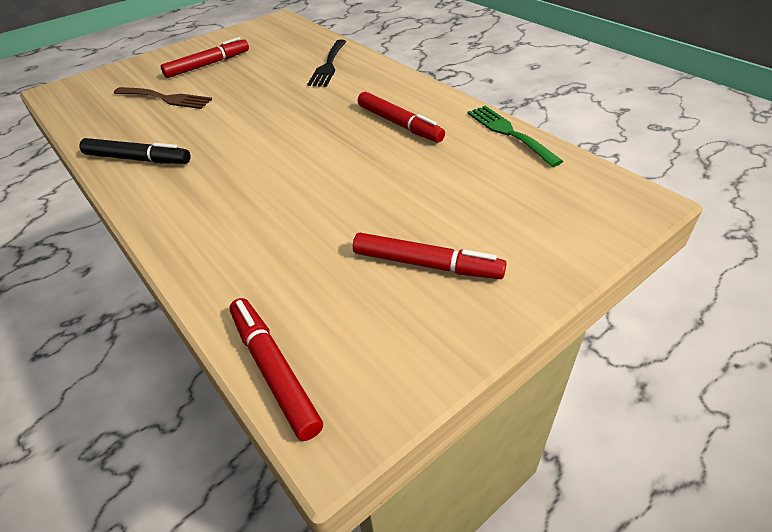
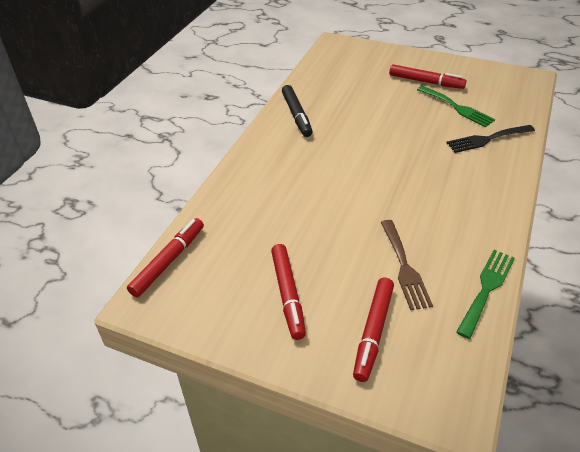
camera: 60 degrees right, 0 degrees up
(166, 98) = (367, 89): brown fork -> brown fork (404, 267)
(268, 63) = (457, 108): none -> green fork
(399, 124) = (439, 216): red marker -> red marker (373, 332)

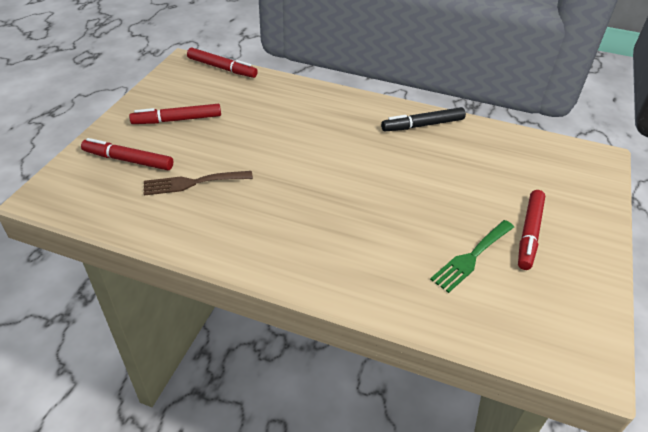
camera: 85 degrees right, 0 degrees up
(486, 288) = (155, 233): green fork -> none
(487, 139) = (401, 276): black fork -> none

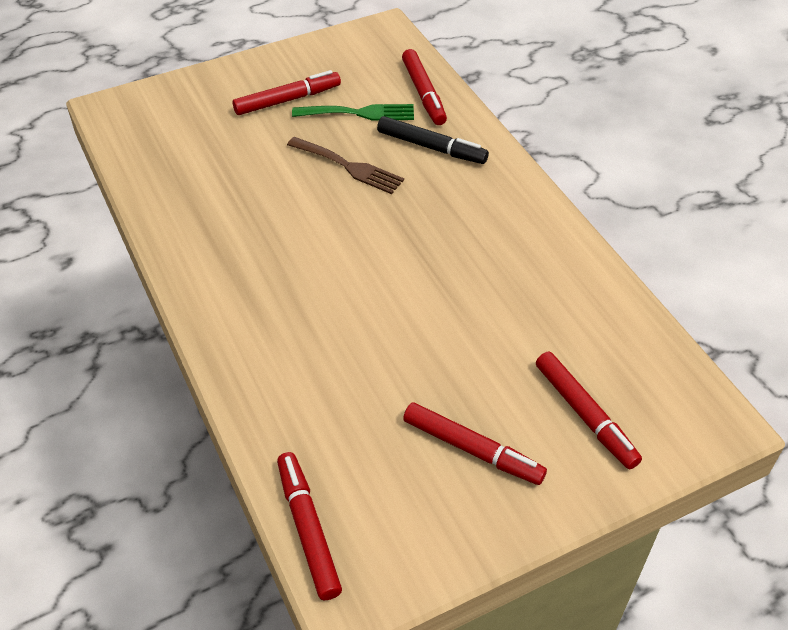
camera: 135 degrees left, 5 degrees up
(192, 183) = (531, 330): brown fork -> brown fork (349, 167)
(423, 125) = (199, 241): black marker -> black marker (431, 147)
(458, 312) = (424, 93): none -> red marker

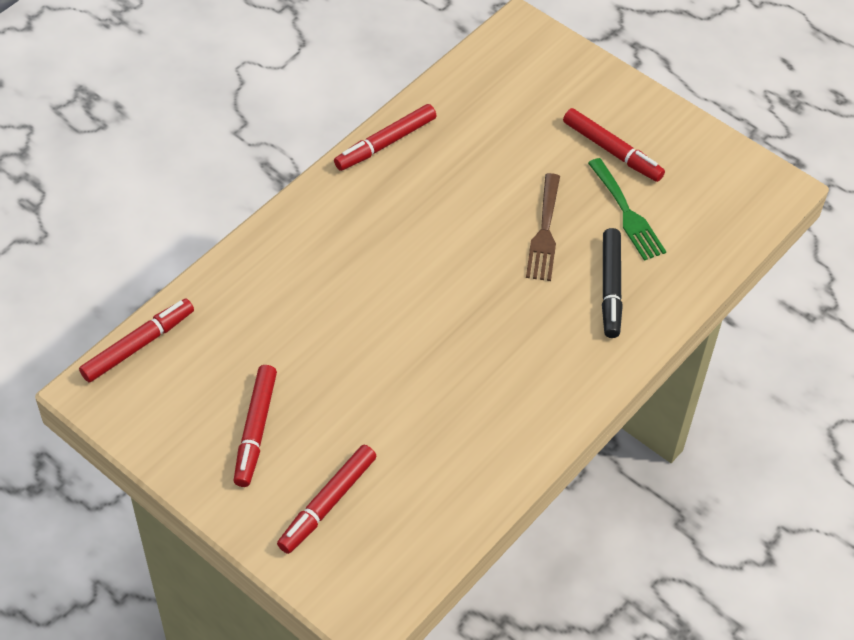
camera: 65 degrees right, 5 degrees up
(424, 93) = (691, 255): red marker -> red marker (385, 143)

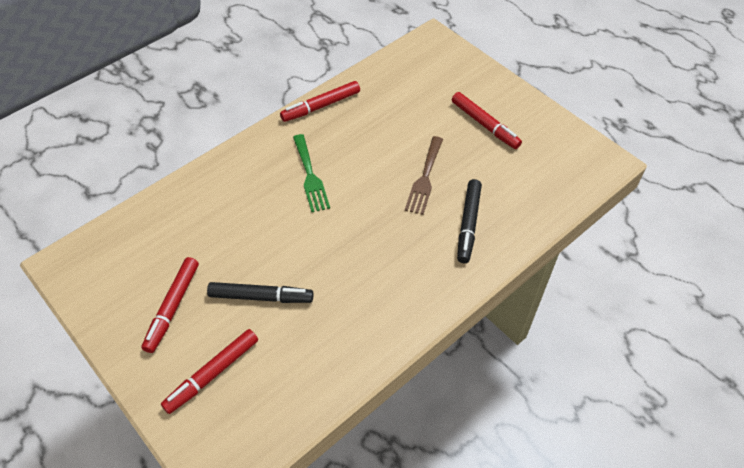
camera: 10 degrees right, 0 degrees up
(138, 345) = (105, 233): red marker -> none
(365, 405) = (261, 297): none -> black marker
(627, 214) = (489, 170): green fork -> green fork (310, 176)

